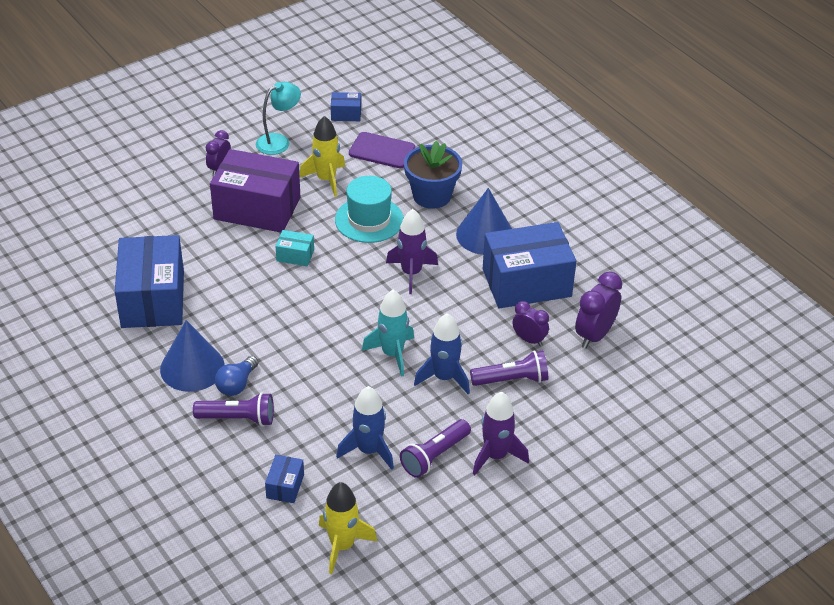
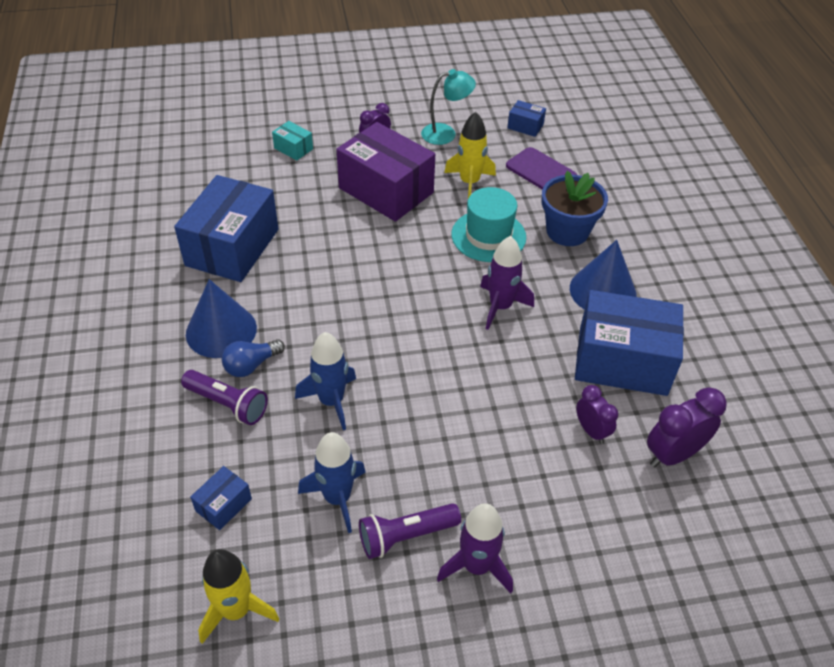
camera: 25 degrees right, 5 degrees up
(295, 255) = (393, 249): turquoise box -> turquoise box (293, 148)
(392, 354) = (429, 391): turquoise rocket -> none
(444, 378) = (470, 441): blue rocket -> blue rocket (331, 401)
(512, 380) = (546, 473): purple flashlight -> none

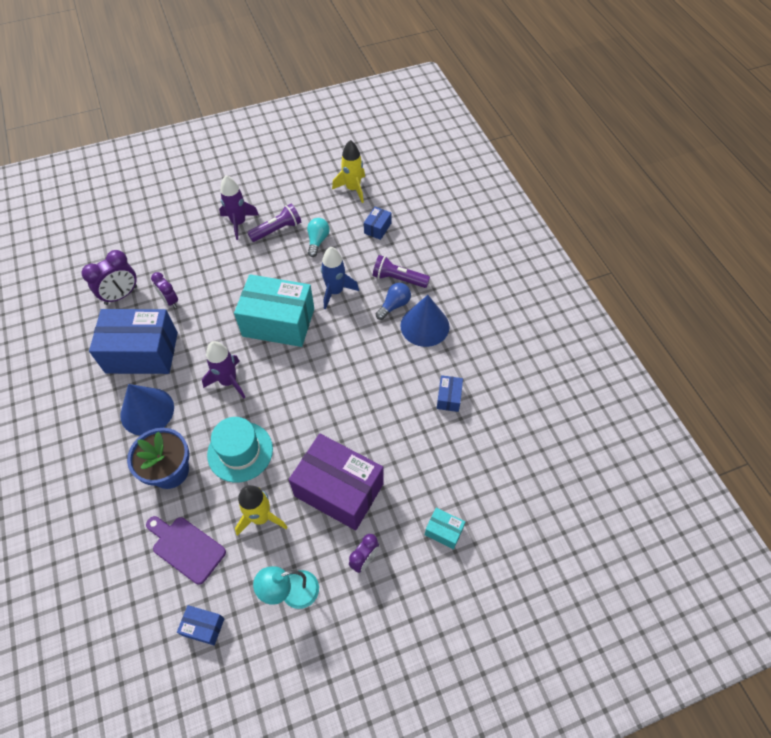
camera: 170 degrees right, 10 degrees up
(232, 247) = (448, 398): blue box -> blue box, size x0.43
(337, 498) = (317, 241): blue rocket -> turquoise light bulb
(426, 370) = (278, 322): none -> turquoise box

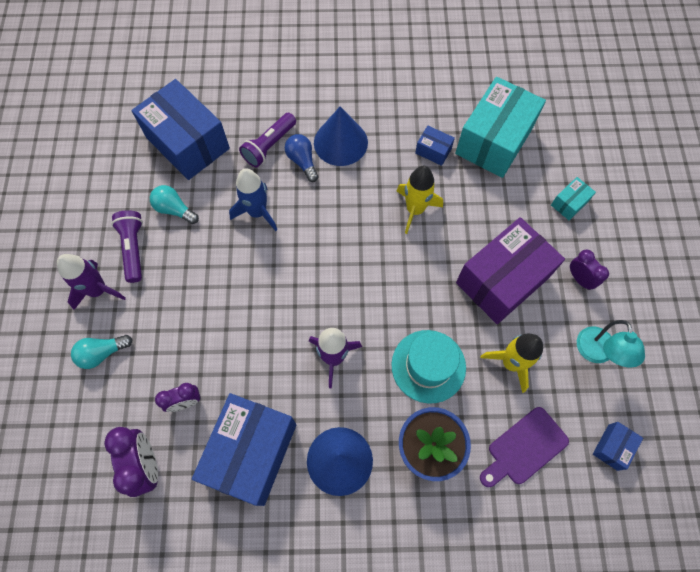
camera: 70 degrees left, 10 degrees up
(193, 243) = (102, 353): none -> turquoise light bulb
(278, 322) = (273, 283): turquoise box -> turquoise box (494, 140)
(353, 189) = (113, 149): yellow rocket -> yellow rocket (415, 210)
(377, 228) = (187, 143): blue box -> blue box, size x2.33

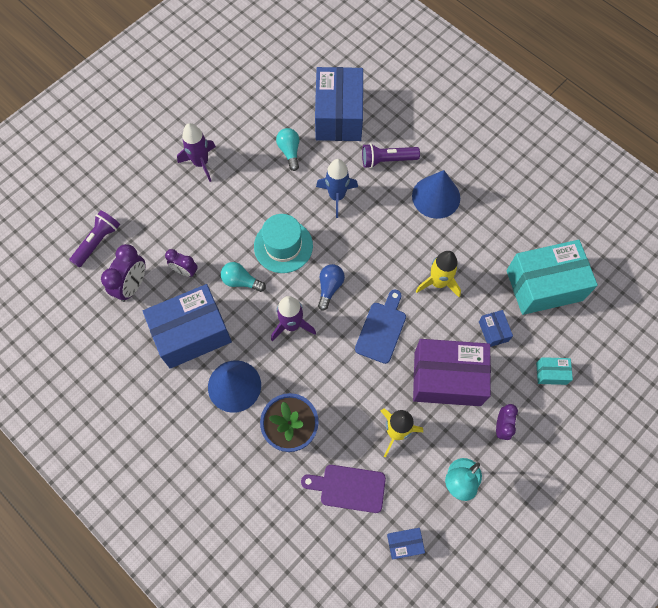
camera: 45 degrees right, 0 degrees up
(102, 353) = (169, 202): turquoise light bulb -> turquoise light bulb (241, 281)
(133, 248) = (243, 155): purple flashlight -> purple flashlight (98, 242)
(302, 161) = (398, 188): blue light bulb -> blue light bulb (329, 287)
(411, 289) = (382, 329): none -> blue cutting board
(428, 366) = (342, 384): turquoise hat -> turquoise hat (283, 246)
(433, 151) = (493, 255): blue box -> blue box (493, 331)

